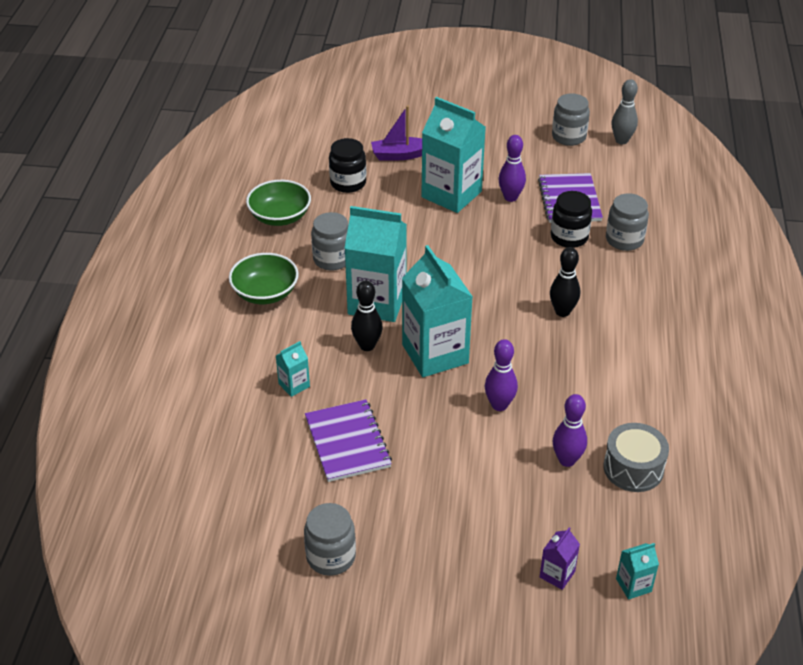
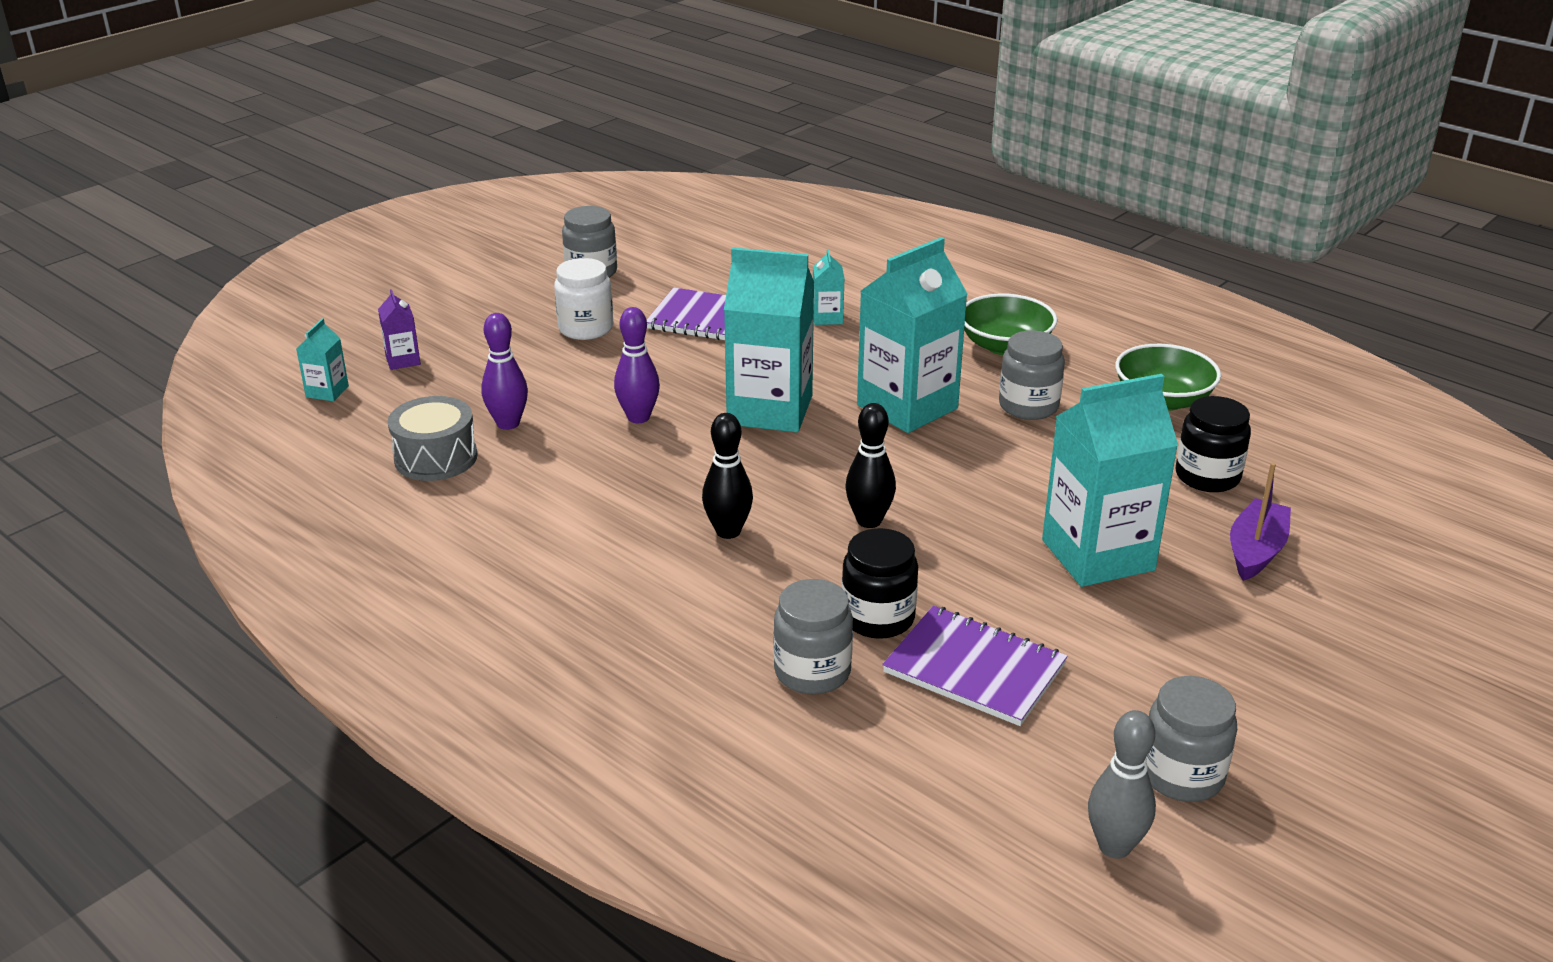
camera: 125 degrees right, 10 degrees down
(367, 345) = (837, 375): black bowling pin -> black bowling pin (869, 521)
(419, 501) = (586, 328): none -> white jar
(510, 197) = (1038, 609): purple bowling pin -> none

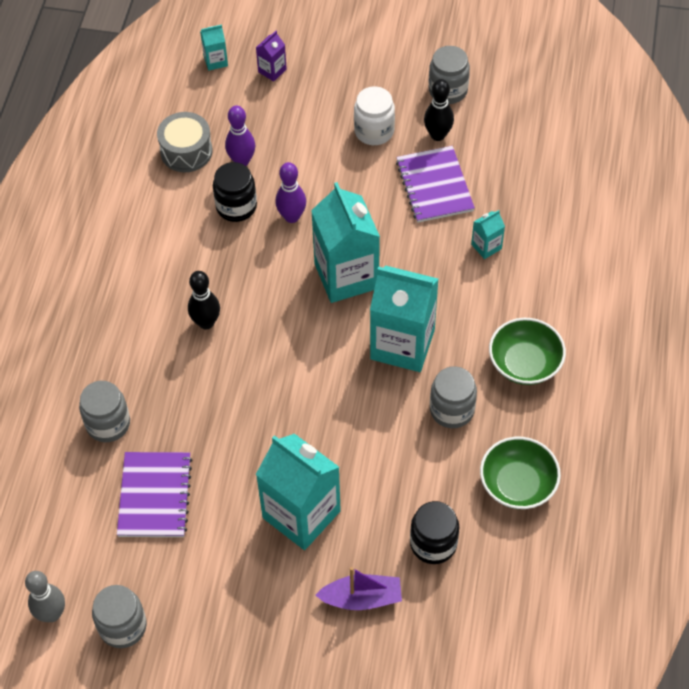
camera: 60 degrees right, 25 degrees up
(869, 521) = (261, 384): black bowling pin -> black bowling pin (437, 135)
(878, 618) = (171, 431): black jar -> black jar (236, 206)

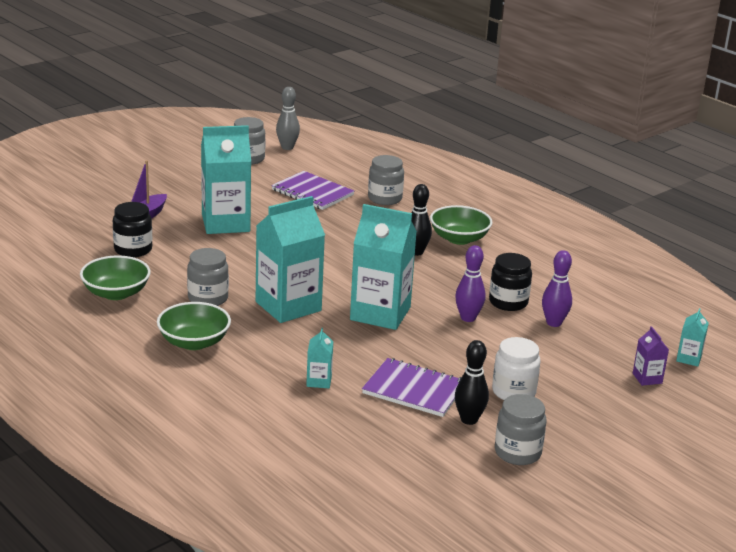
camera: 125 degrees right, 30 degrees down
(144, 308) = (459, 238): none -> green bowl
(186, 151) = (593, 306): grey drum -> none

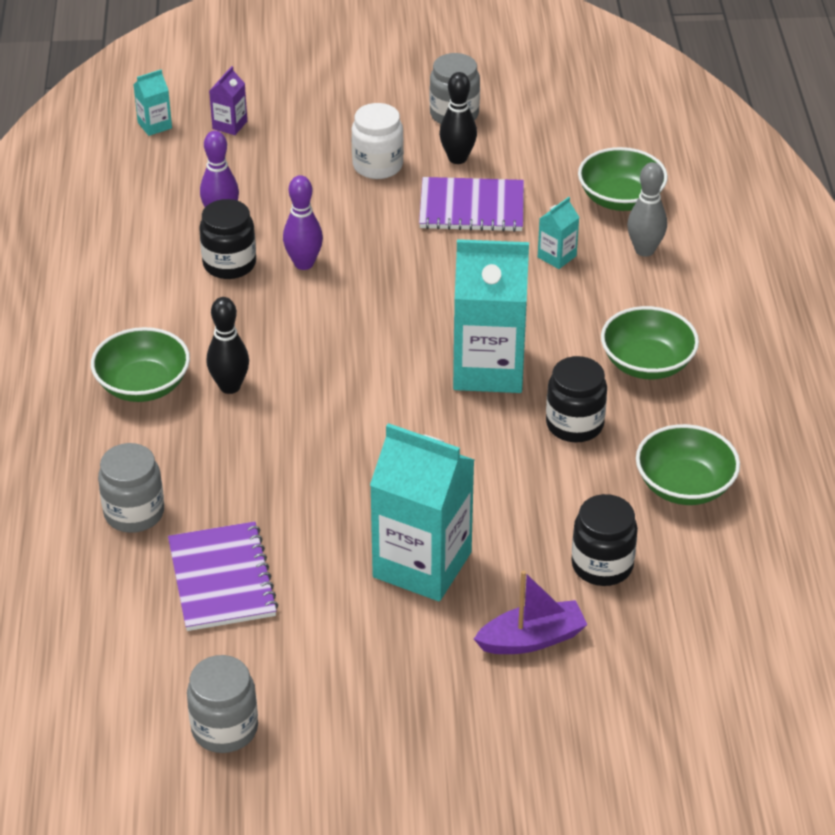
camera: 140 degrees left, 15 degrees up
(208, 298) = (574, 424): grey jar -> black jar
(287, 147) = (122, 733): grey bowling pin -> grey bowling pin (644, 250)
(318, 438) = (620, 199): none -> green bowl
(380, 313) = (393, 311): turquoise carton -> none
(414, 390) = (471, 207): purple notebook -> purple notebook turned 60 degrees counterclockwise

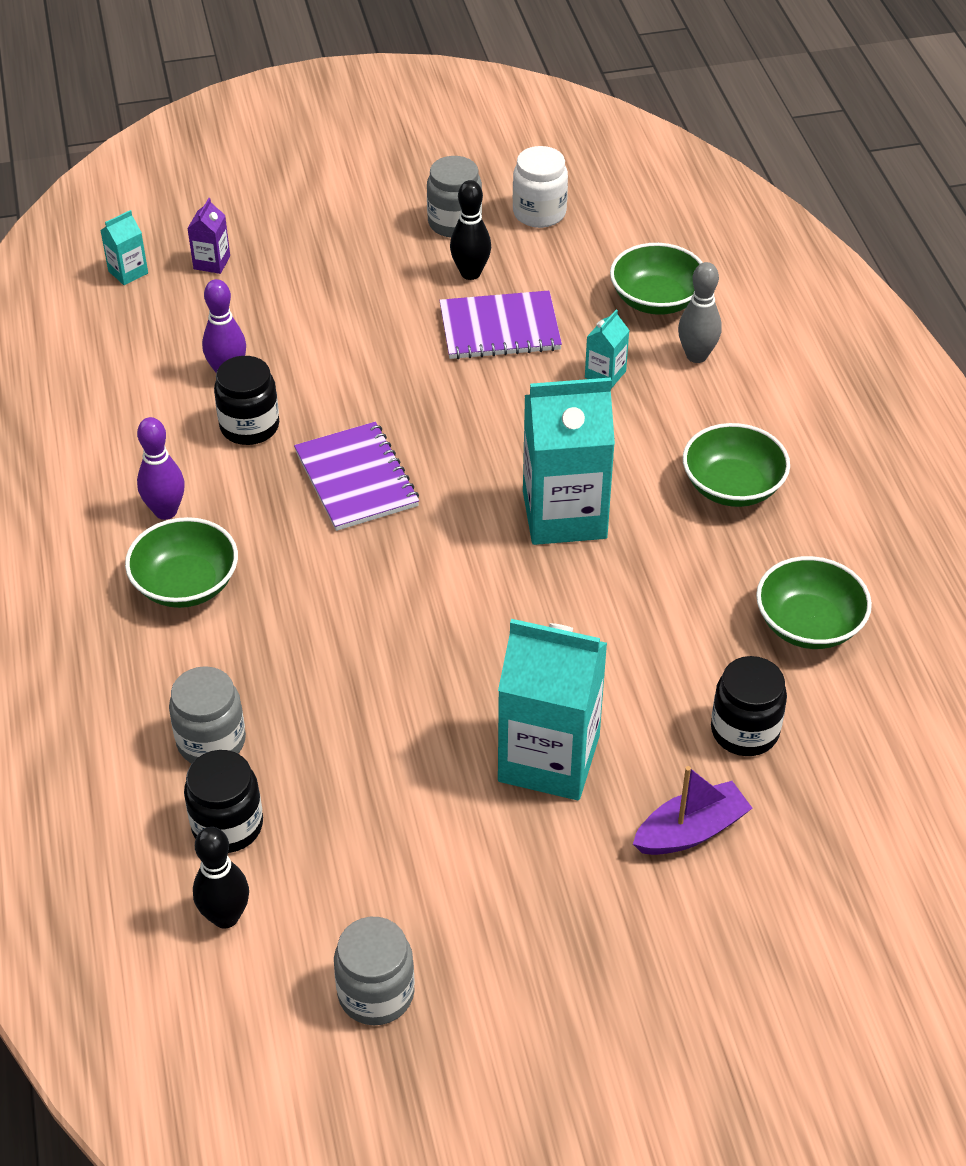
camera: 10 degrees left, 5 degrees up
(222, 579) = (329, 808): purple notebook -> purple notebook (356, 479)
(230, 386) = (284, 573): black bowling pin -> black bowling pin (225, 916)
(304, 263) = (332, 416): purple bowling pin -> purple bowling pin (165, 511)
(377, 165) = (386, 291): white jar -> white jar (539, 213)
(574, 424) = (673, 568): black jar -> black jar (227, 825)

